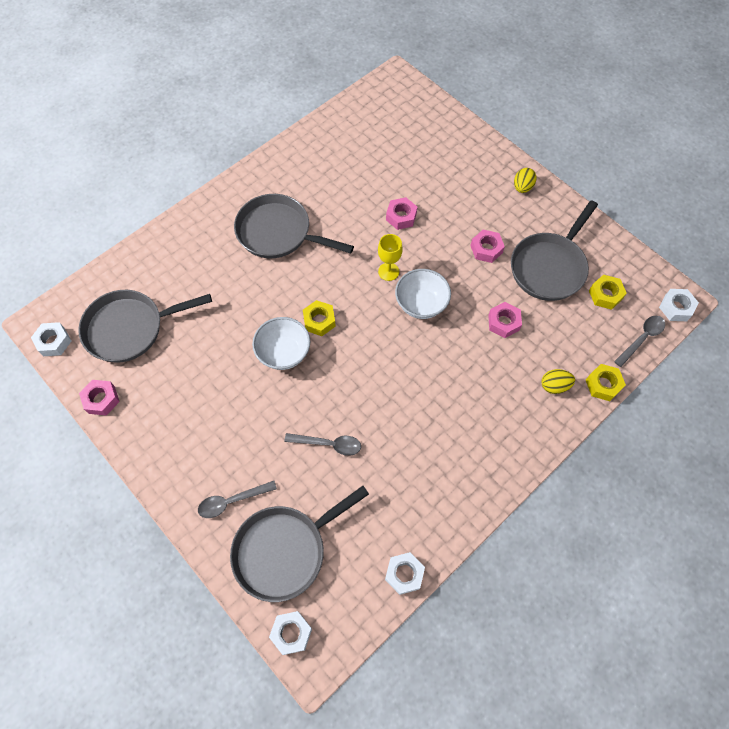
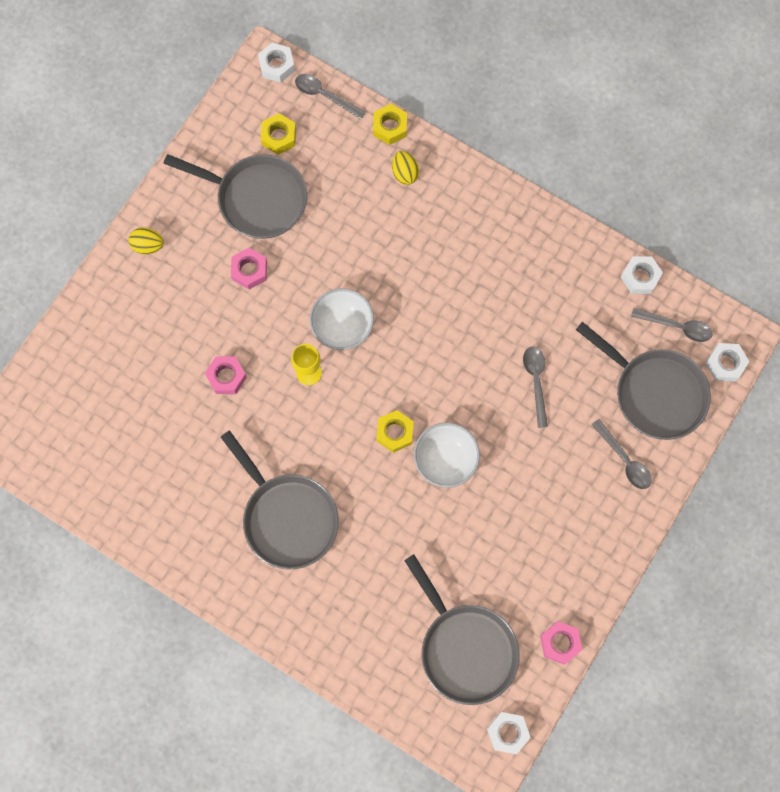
camera: 105 degrees left, 10 degrees up
(278, 233) = (287, 517): grey pan -> grey pan turned 45 degrees counterclockwise
(343, 595) = (676, 326): none -> grey spoon
(503, 322) = (342, 235): pink nut -> none

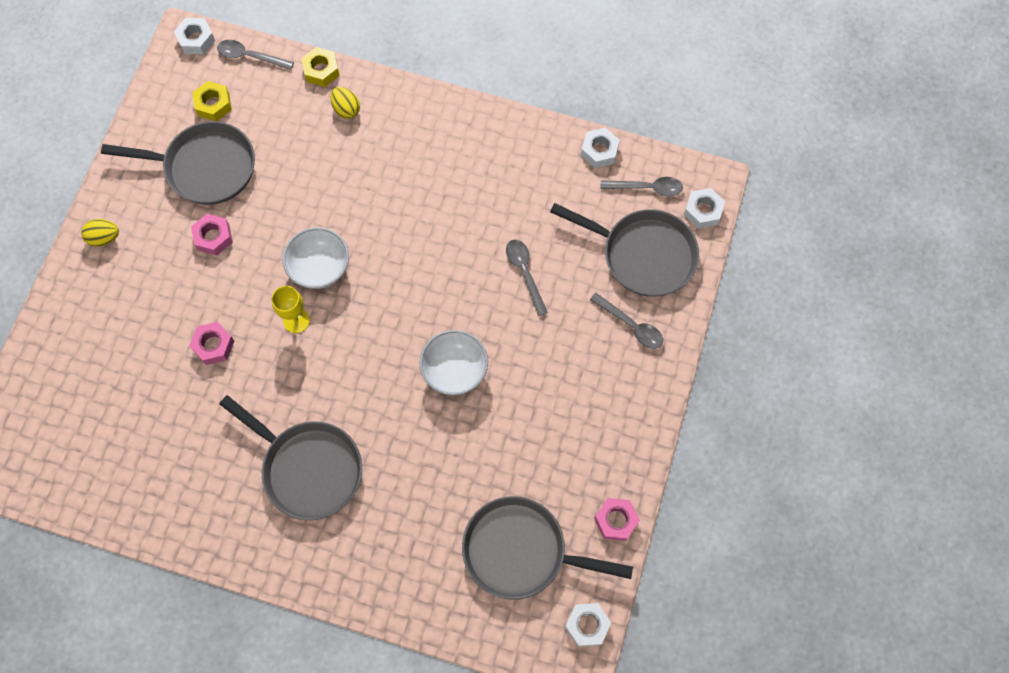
camera: 15 degrees left, 5 degrees down
(395, 433) = (397, 357): yellow nut -> none
(465, 648) = (521, 551): grey pan -> grey pan turned 150 degrees clockwise

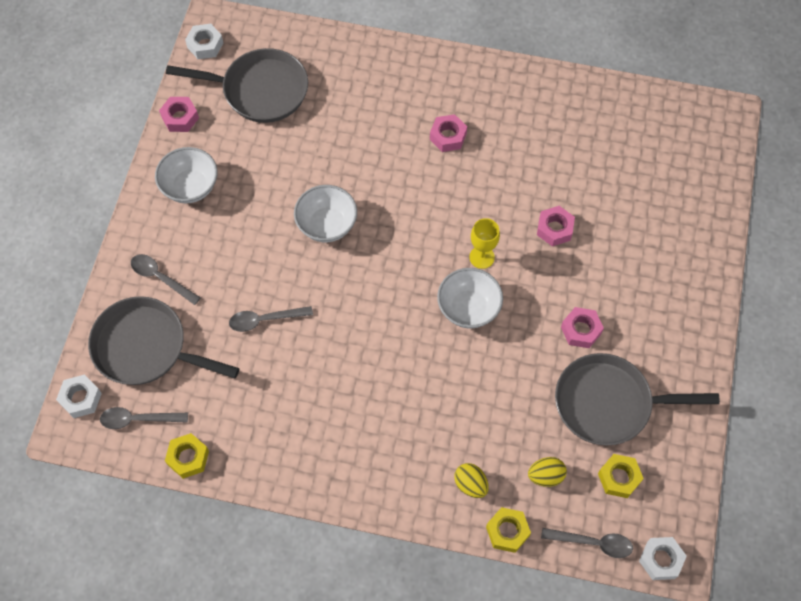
camera: 175 degrees right, 5 degrees down
(104, 238) = (689, 320): yellow egg -> yellow egg (545, 476)
(307, 468) = (448, 136): grey pan -> pink nut
(525, 273) = (265, 320): grey spoon -> grey spoon turned 105 degrees clockwise
(599, 151) = (188, 458): white nut -> yellow nut
(602, 429) = (190, 187): none -> white bowl

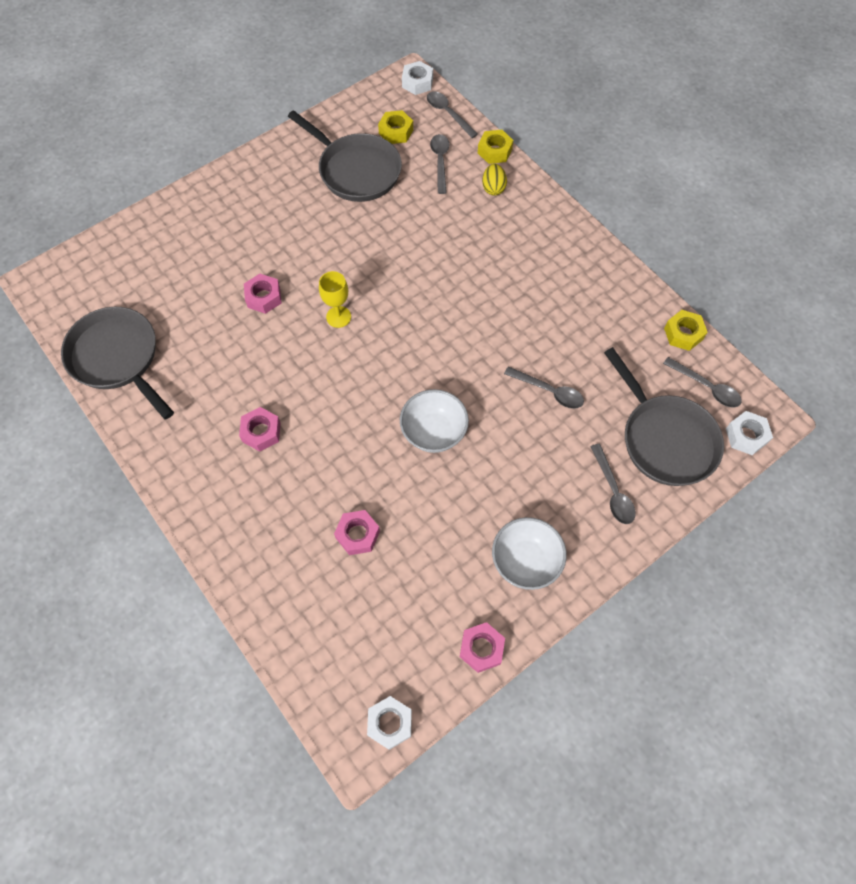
camera: 140 degrees left, 0 degrees up
(259, 90) = (380, 617): grey pan -> grey pan (118, 358)
(468, 308) = (386, 289): white bowl -> none
(545, 476) = (440, 161): yellow egg -> grey spoon
(581, 330) = (324, 221): pink nut -> pink nut (357, 534)

